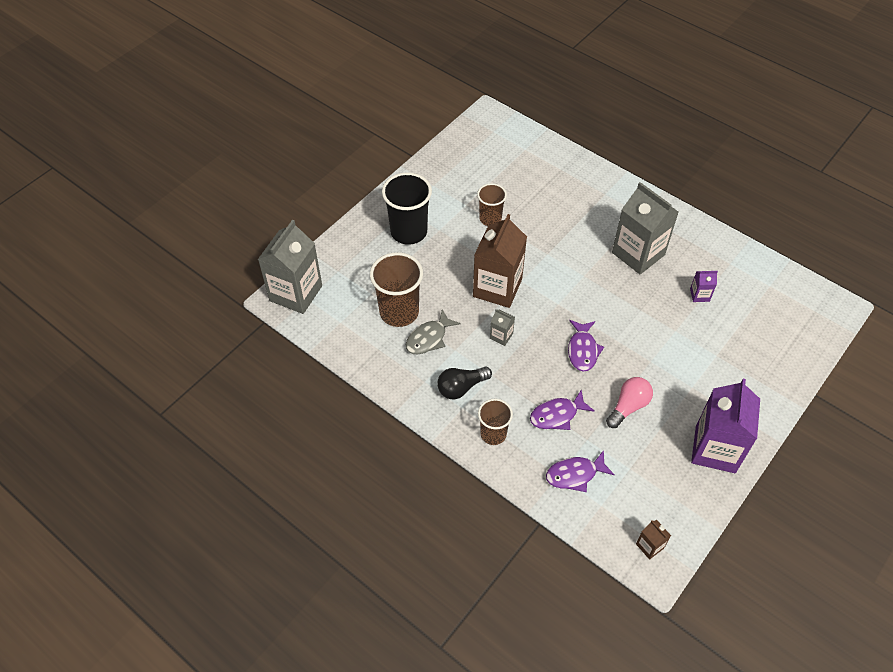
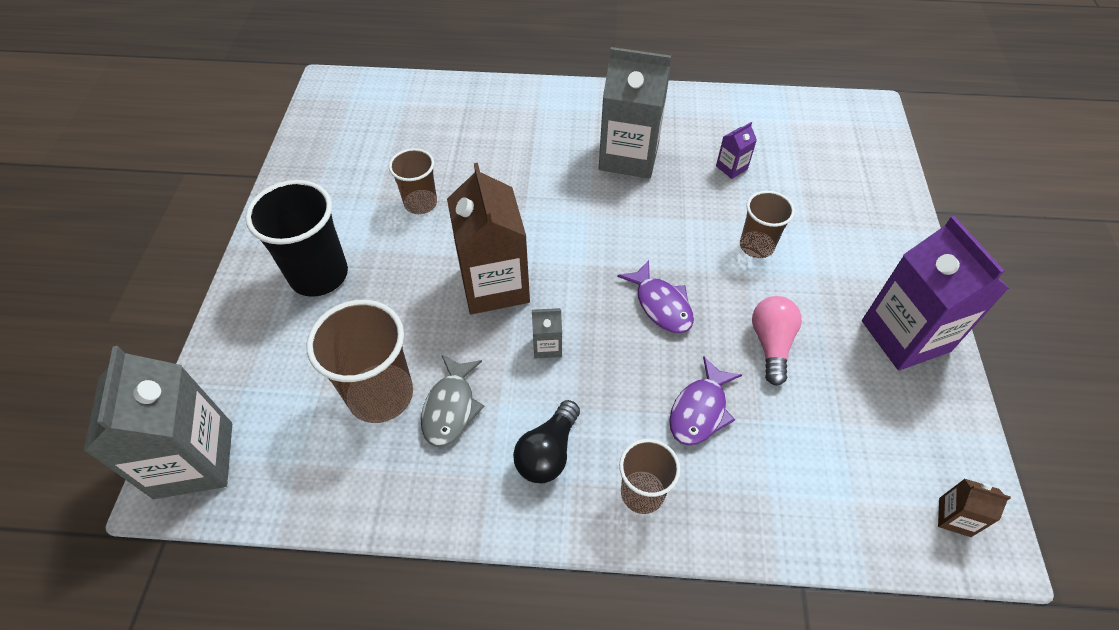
camera: 35 degrees left, 0 degrees up
(575, 474) = (788, 479): purple fish -> none
(671, 350) = (756, 246): none -> brown cup

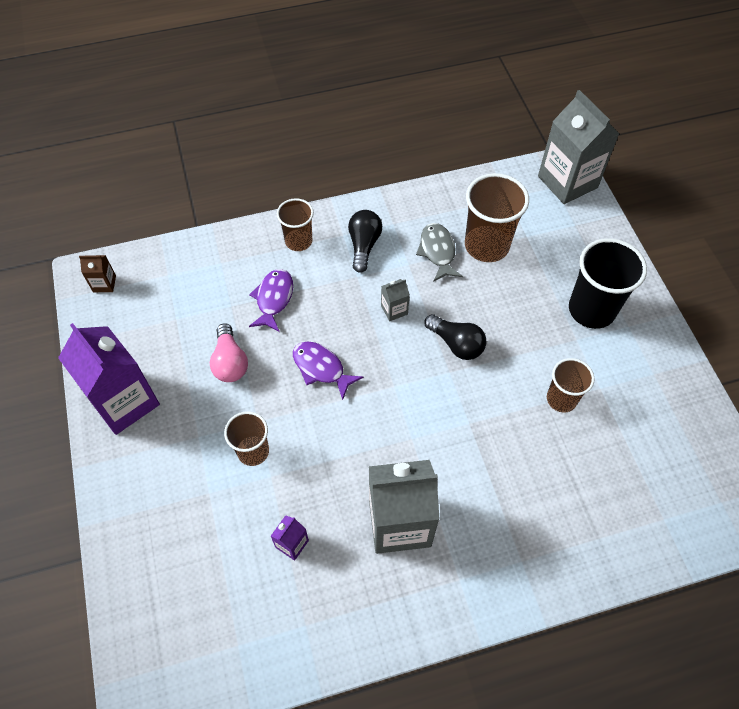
camera: 160 degrees right, 5 degrees up
(494, 285) = (456, 344): brown carton -> black light bulb

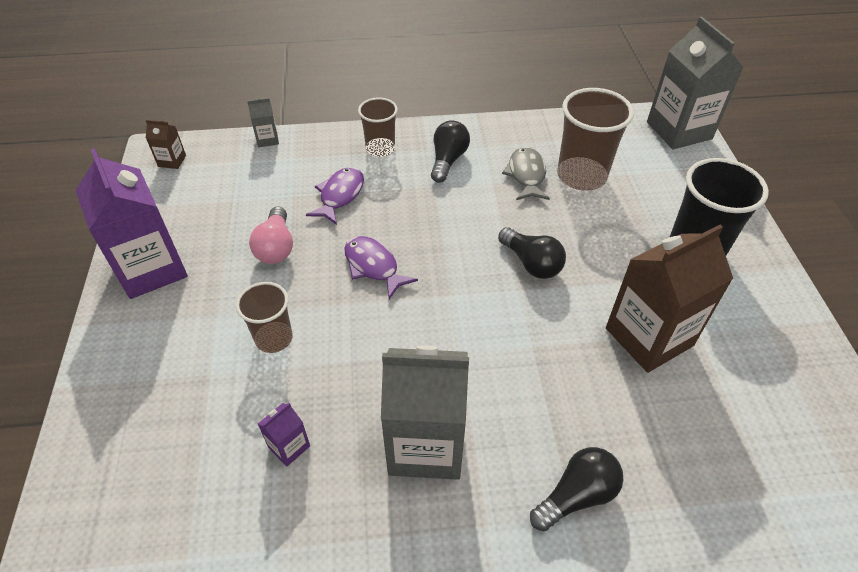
camera: 10 degrees right, 10 degrees down
(394, 310) = (467, 222): grey carton -> grey carton (267, 139)
(521, 543) = (576, 495): none -> black light bulb
(561, 399) = (649, 337): brown cup -> brown carton

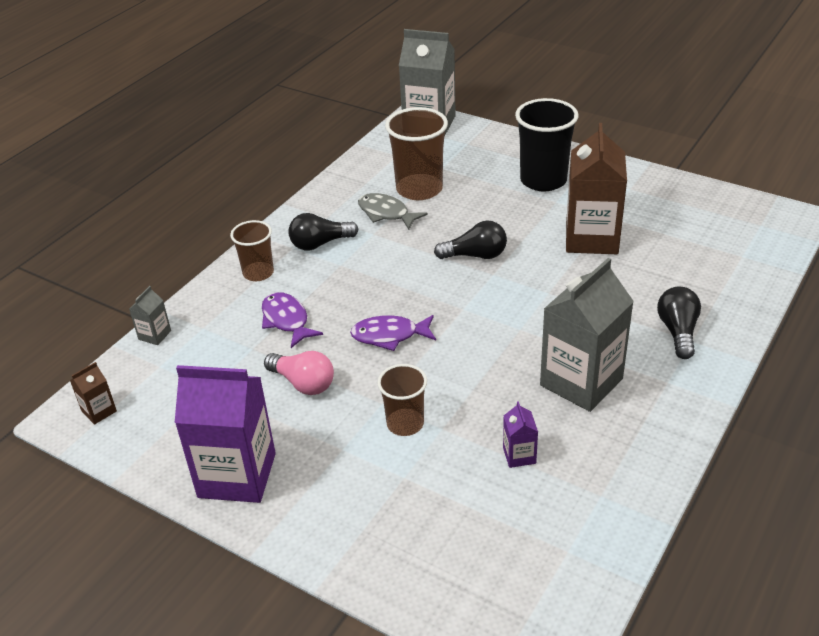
camera: 50 degrees left, 10 degrees down
(448, 160) = (320, 244): black light bulb -> black light bulb turned 75 degrees counterclockwise

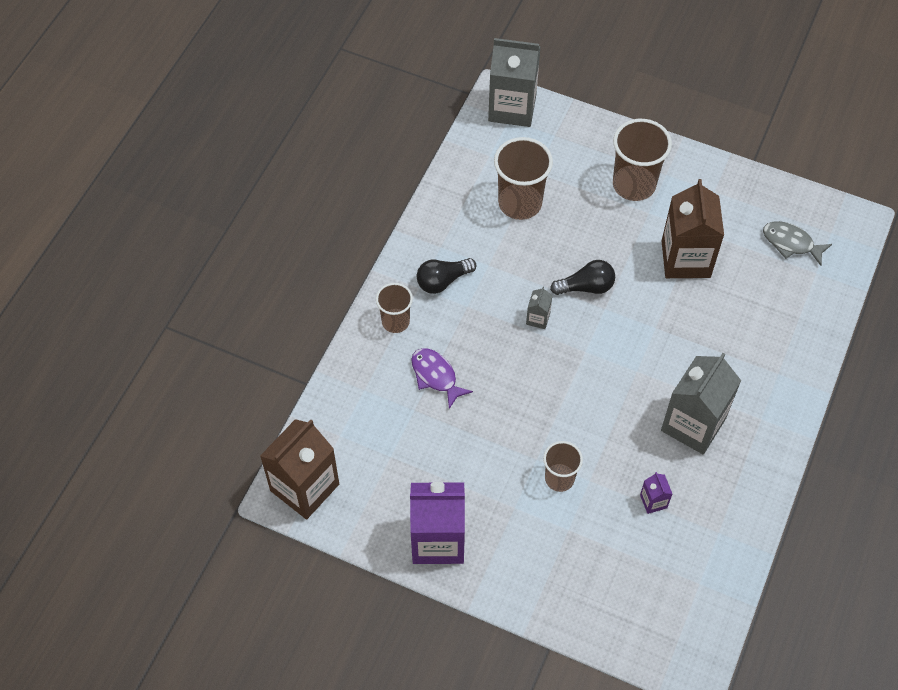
camera: 10 degrees left, 20 degrees up
(99, 411) = (304, 487): brown carton -> brown carton, size x2.33
(154, 335) = (324, 401): grey carton -> grey carton (538, 318)
(303, 383) = (467, 444): pink light bulb -> none
(386, 213) = (495, 238): grey fish -> grey fish (791, 243)
(389, 336) = (528, 387): purple fish -> none
(543, 180) = (634, 184): black cup -> brown cup
(678, 332) = (766, 364): black light bulb -> none

